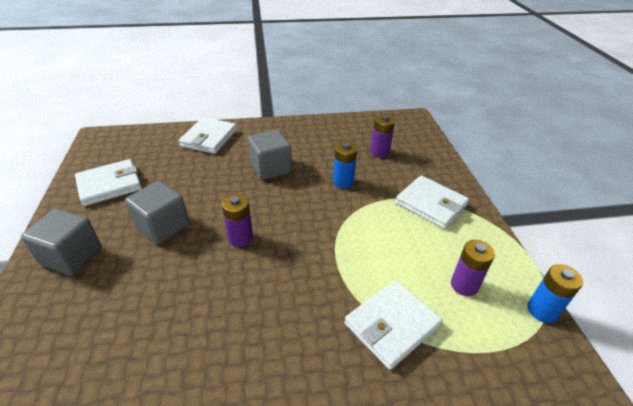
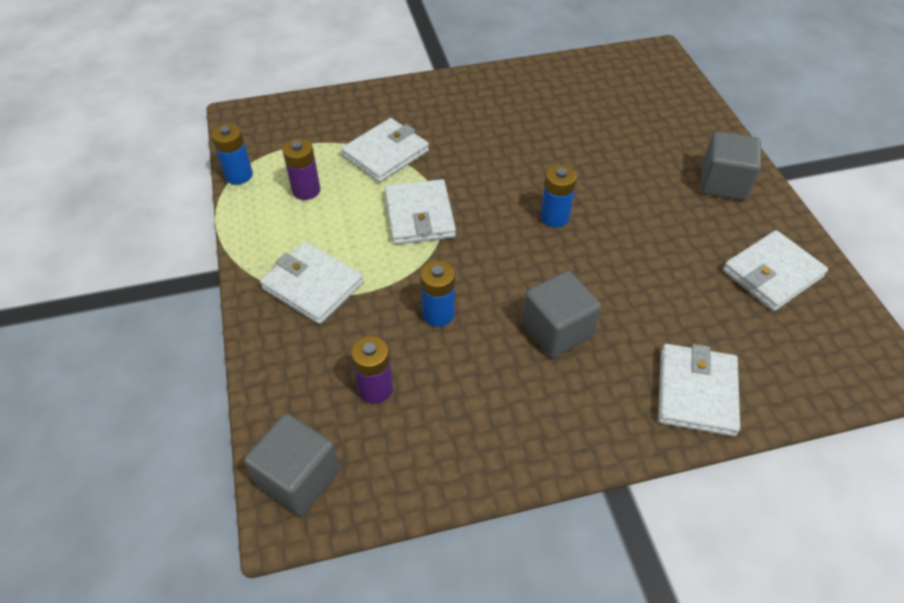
camera: 175 degrees right, 10 degrees up
(163, 226) = (653, 223): grey cube -> grey cube (298, 478)
(240, 238) = (554, 217): purple battery -> blue battery
(355, 249) = (419, 216): none -> white wallet

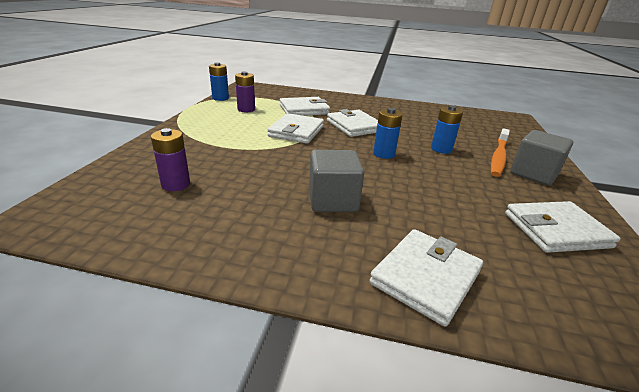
camera: 25 degrees right, 20 degrees down
(298, 478) = (69, 205): grey cube -> none
(313, 285) = (202, 137): white wallet -> white wallet (354, 126)
(438, 314) = (259, 168): blue battery -> blue battery (441, 149)
(677, 164) = (498, 157): none -> orange toothbrush

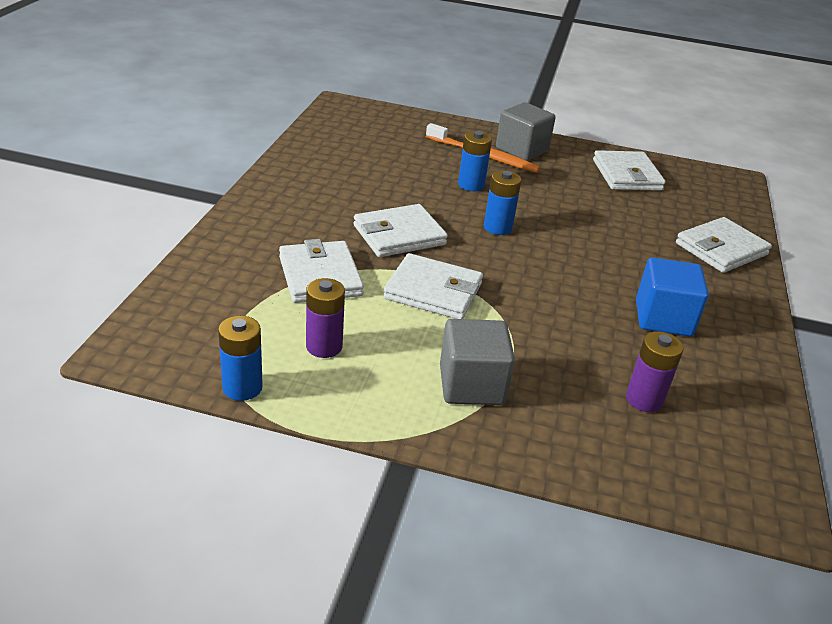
camera: 90 degrees left, 5 degrees up
(275, 209) = (663, 318): none -> blue cube
(333, 200) = (628, 279): grey cube -> grey cube (471, 385)
(426, 277) = (721, 249): white wallet -> white wallet turned 75 degrees counterclockwise

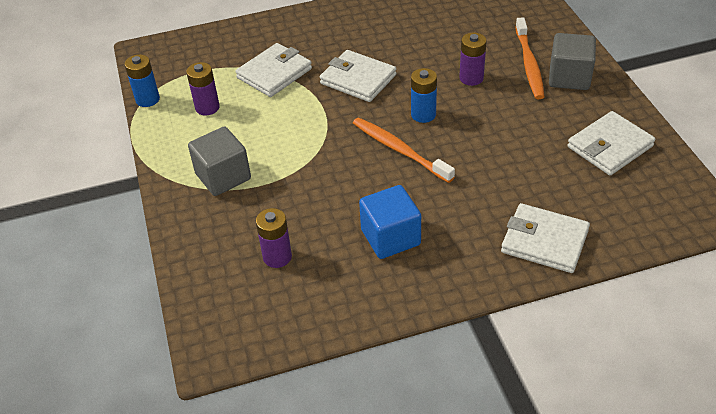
camera: 65 degrees right, 10 degrees up
(433, 291) = (306, 121): white wallet -> none
(471, 185) = (471, 78): blue battery -> purple battery
(537, 260) = (399, 150): none -> orange toothbrush

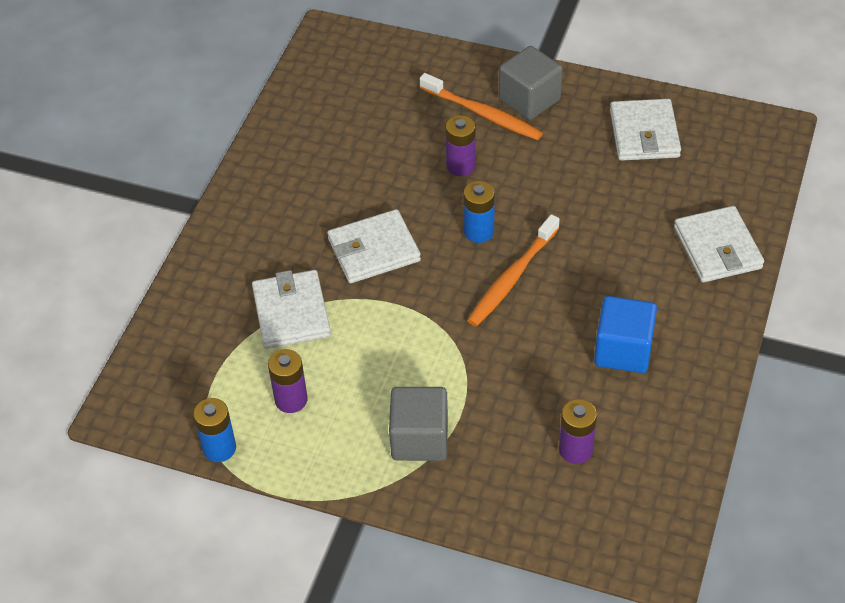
camera: 55 degrees left, 5 degrees up
(399, 150) = (512, 278): orange toothbrush -> orange toothbrush turned 45 degrees counterclockwise
(544, 241) = (717, 248): white wallet -> white wallet turned 75 degrees counterclockwise

